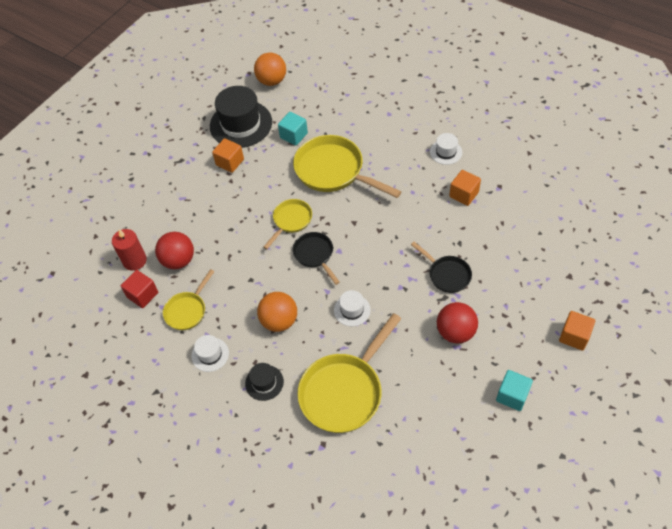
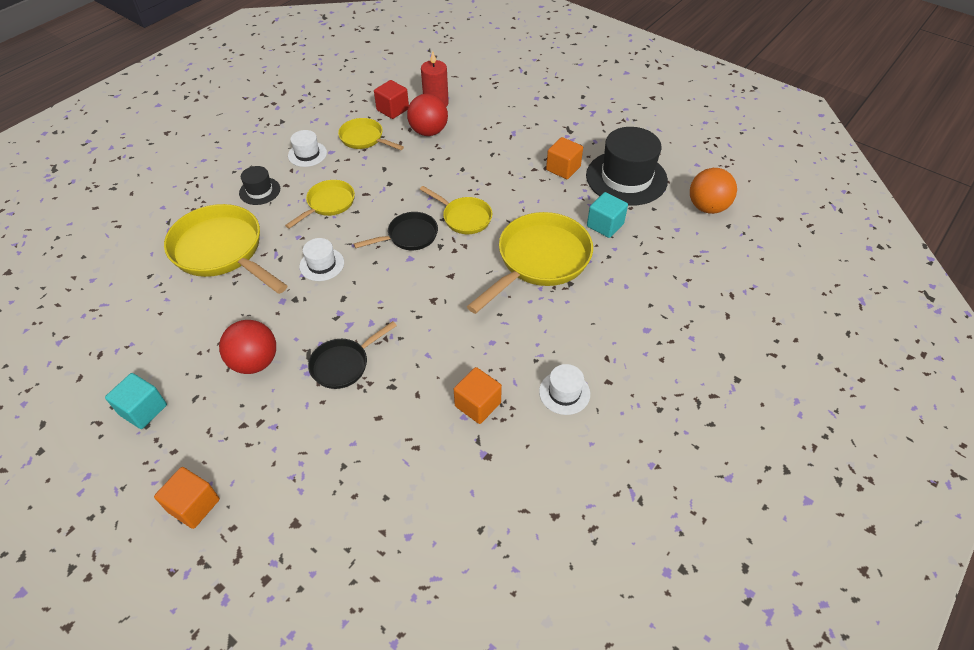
camera: 90 degrees right, 5 degrees down
(279, 321) = (328, 204): orange ball -> yellow pan

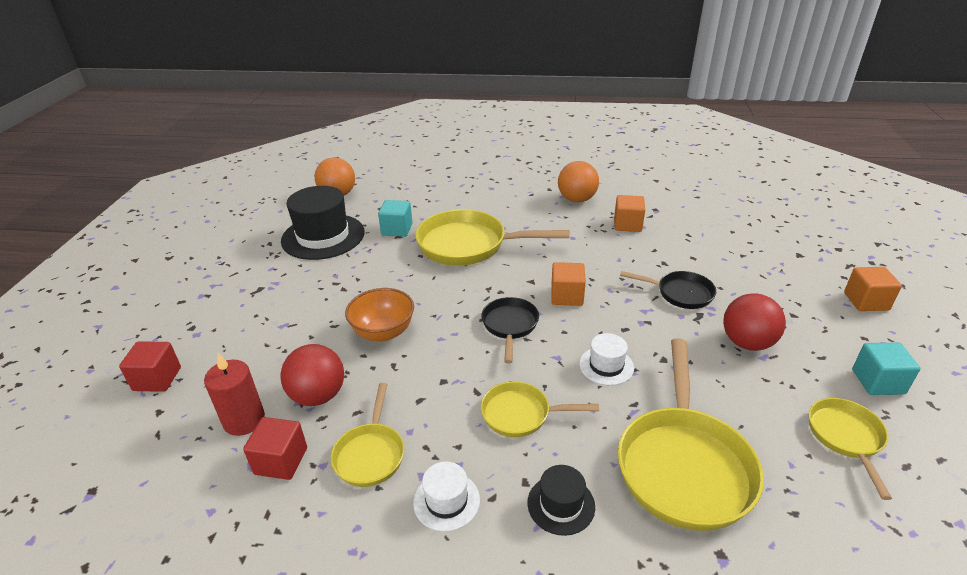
camera: 120 degrees left, 15 degrees down
(409, 236) = (510, 326): black pan -> black pan turned 60 degrees clockwise
(462, 173) = (383, 332): none -> orange bowl
(464, 218) = (452, 303): yellow pan -> yellow pan (846, 437)
(503, 80) = (157, 379): none -> red cube
(563, 168) = (331, 272): orange cube -> orange cube (567, 296)
(564, 392) = (576, 199): white hat -> orange ball

